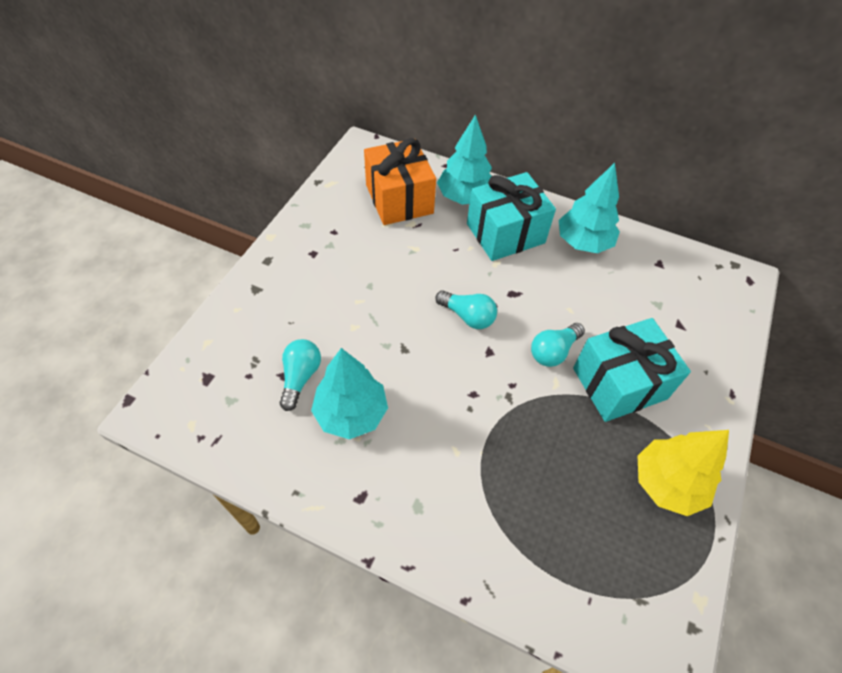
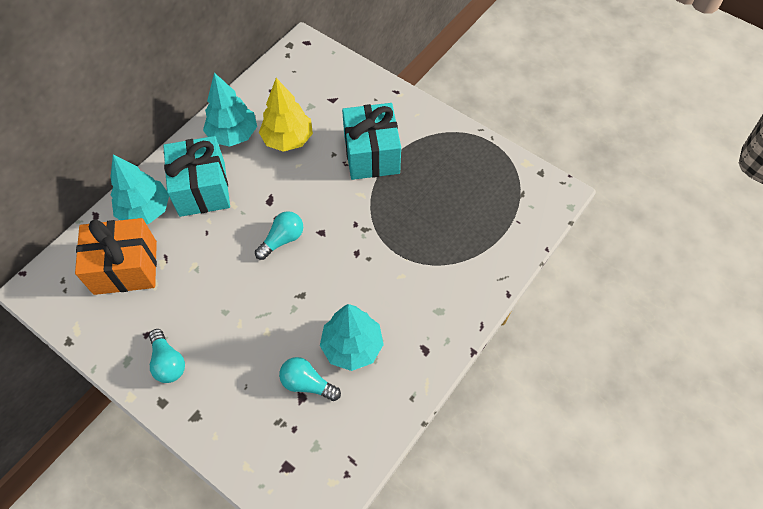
camera: 75 degrees left, 5 degrees up
(553, 351) = (333, 188): turquoise light bulb -> turquoise light bulb (168, 362)
(667, 483) = (451, 153): yellow tree -> yellow tree (288, 139)

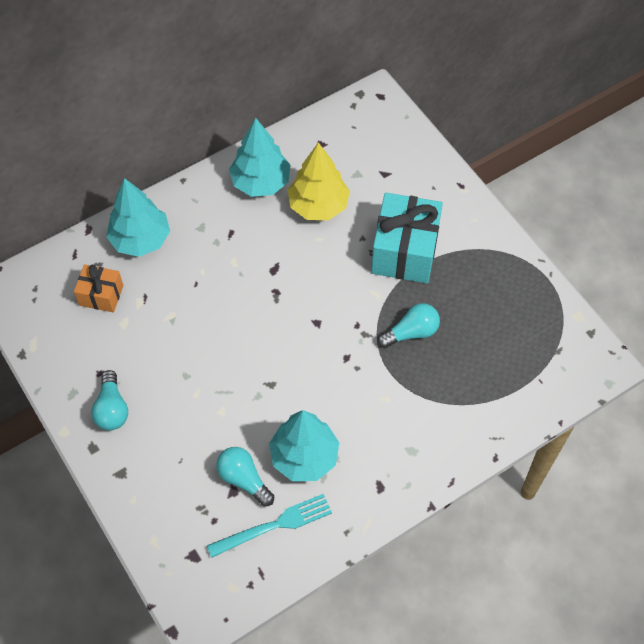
camera: 20 degrees right, 0 degrees up
(125, 267) = (101, 295): orange gift -> orange gift, size x0.55
(202, 189) = (207, 234): turquoise gift -> none
(282, 240) = (272, 317): turquoise light bulb -> turquoise light bulb (411, 332)
(348, 414) = (274, 525): none -> turquoise fork

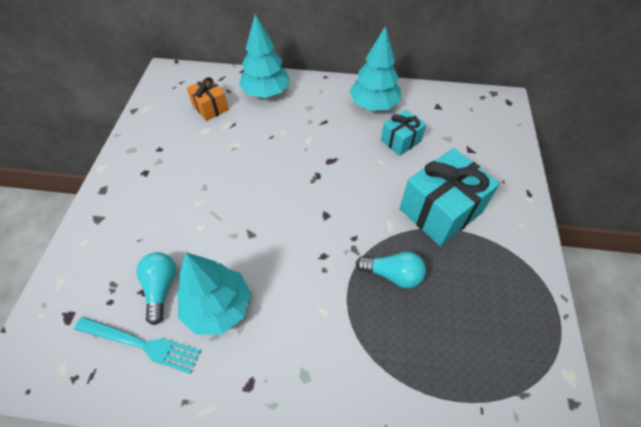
camera: 40 degrees right, 5 degrees down
(112, 409) = (140, 175): turquoise light bulb -> none
(318, 205) = (400, 141): yellow tree -> turquoise gift

